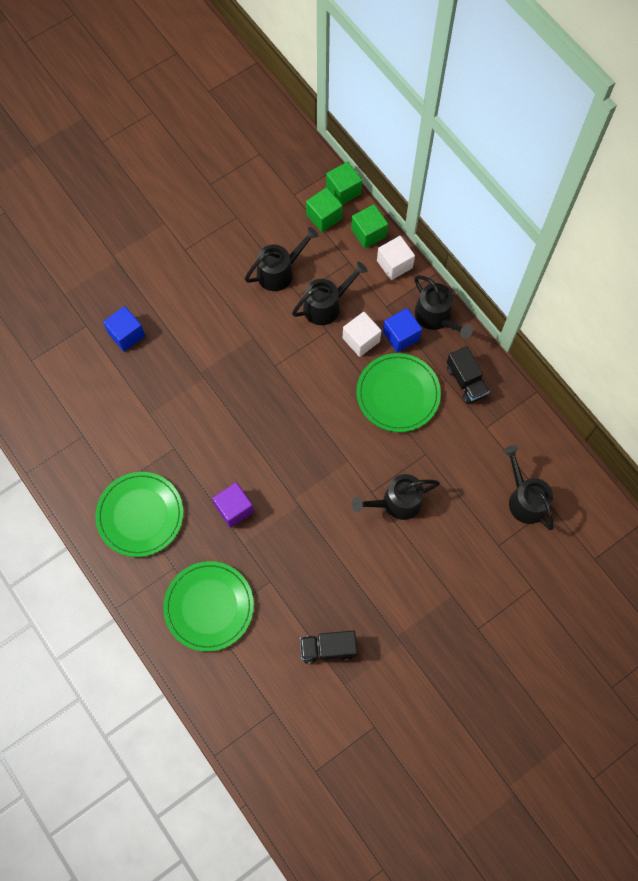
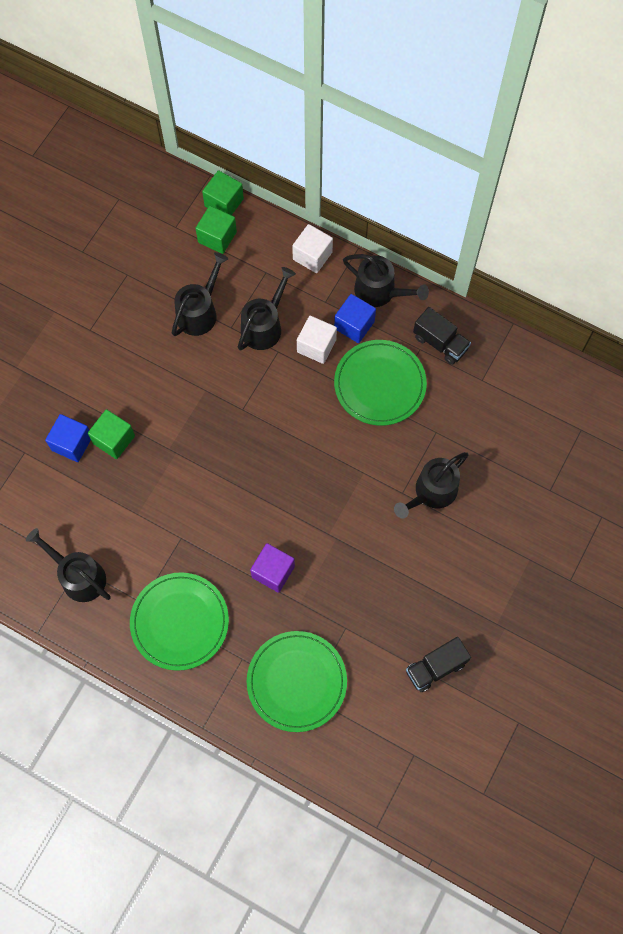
camera: 25 degrees left, 0 degrees up
(368, 233) = (271, 235): green cube -> green cube (114, 439)
(525, 499) = (553, 433): black watering can -> black watering can (79, 576)

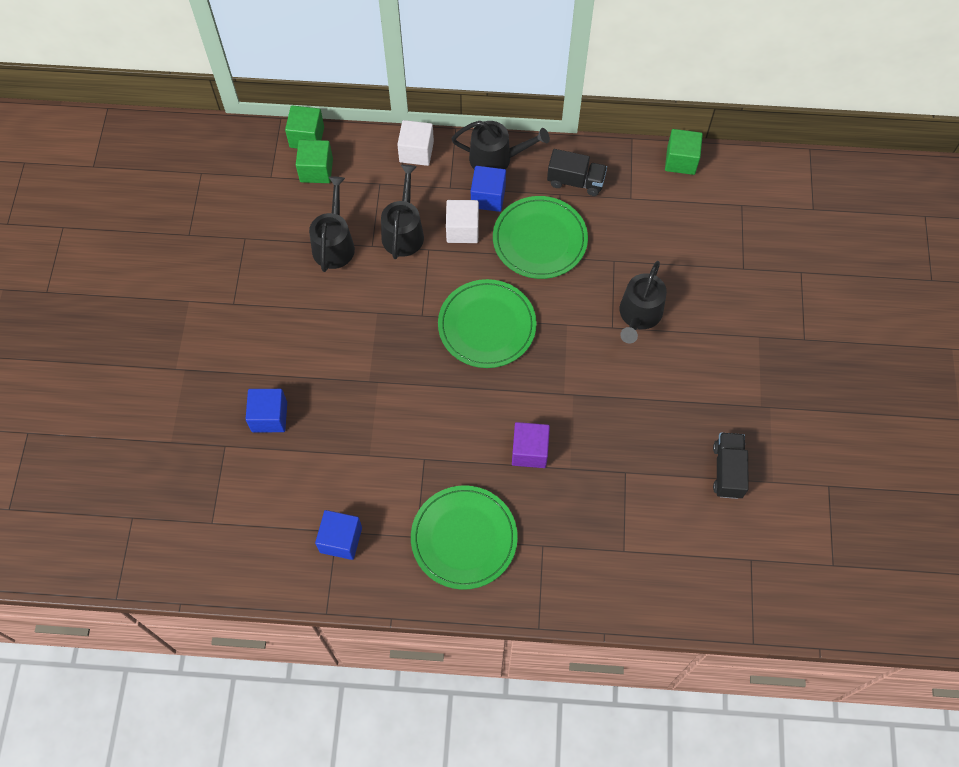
camera: 25 degrees left, 5 degrees down
(79, 576) = (341, 540): black watering can -> blue cube
(114, 439) = (310, 395): green cube -> green cube (681, 161)
(296, 682) = (606, 543): green plate -> green plate (487, 326)
(435, 667) = (727, 470): black truck -> black truck turned 150 degrees clockwise

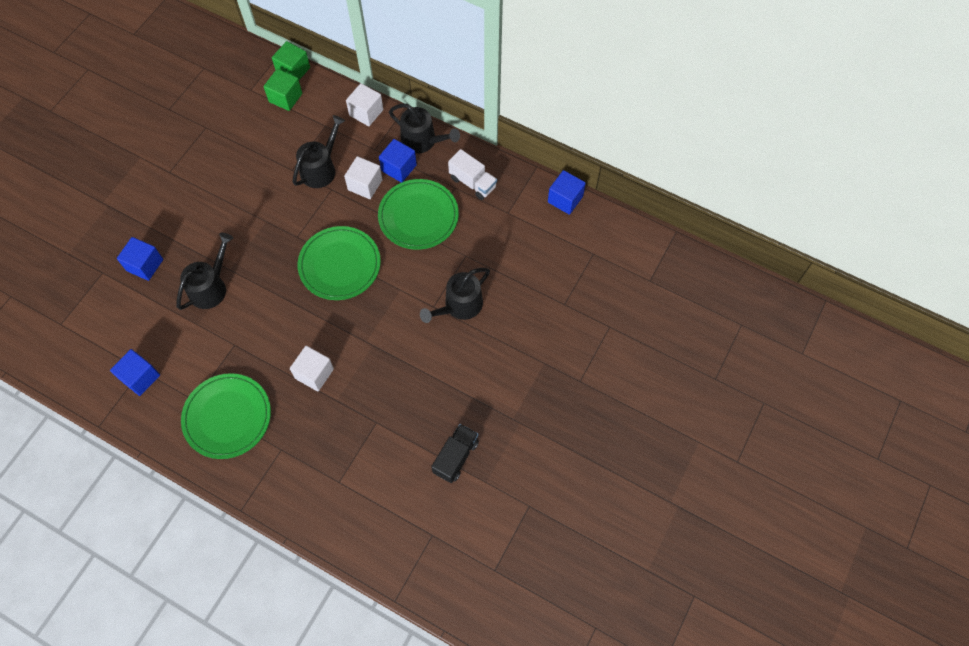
camera: 25 degrees right, 0 degrees up
(334, 244) = (265, 157): black watering can -> black watering can (211, 287)
(529, 451) = (314, 373): purple cube -> white cube
(575, 181) = (473, 182): black truck -> white truck
(681, 161) = (565, 199): green cube -> blue cube

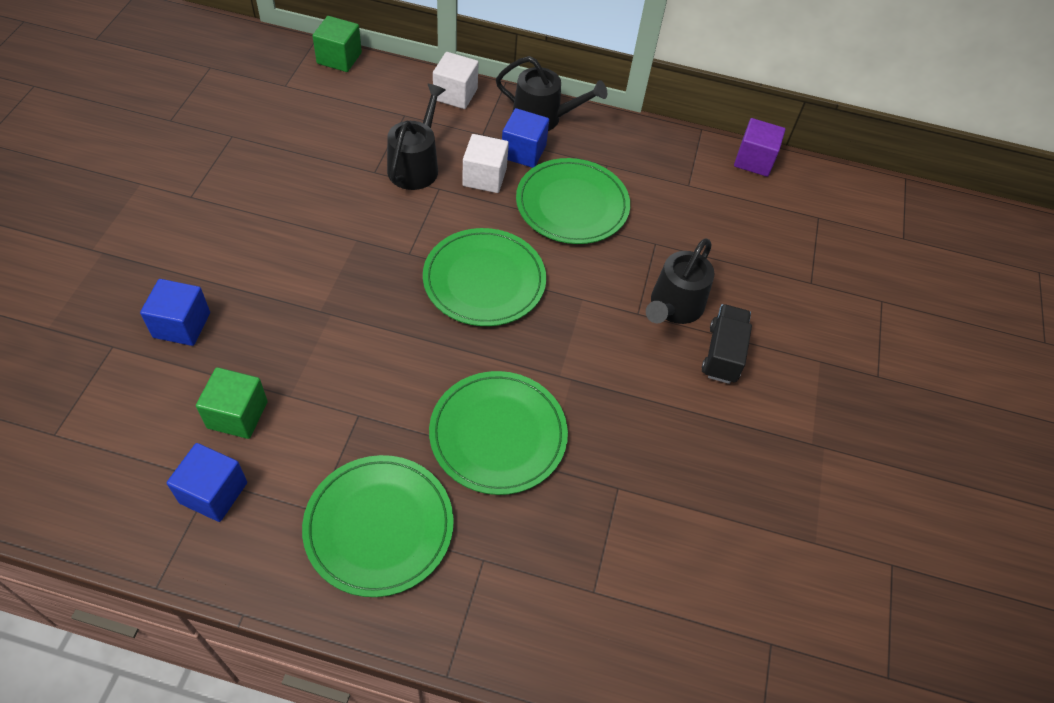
camera: 20 degrees left, 10 degrees down
(211, 287) = (297, 340): black watering can -> none
(285, 97) = (338, 89): green cube -> green cube (237, 414)
(314, 373) = (498, 434): white cube -> green plate
(455, 457) = (756, 515): black truck -> black truck (722, 354)
(473, 182) = (628, 156): white truck -> none
(565, 199) = (754, 160): blue cube -> purple cube

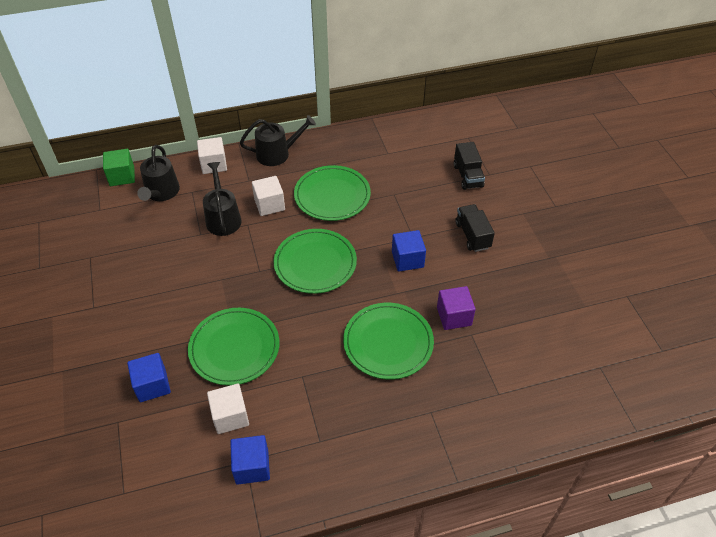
camera: 25 degrees left, 5 degrees down
(237, 414) = (230, 416): green cube -> white cube
(379, 526) = (361, 428): green plate -> green plate (234, 348)
(523, 152) = (281, 179): blue cube -> blue cube (407, 259)
(673, 307) = (429, 224): black watering can -> black watering can (161, 192)
(754, 160) = (412, 122): purple cube -> purple cube (454, 316)
(778, 270) = (468, 176): none -> black truck

